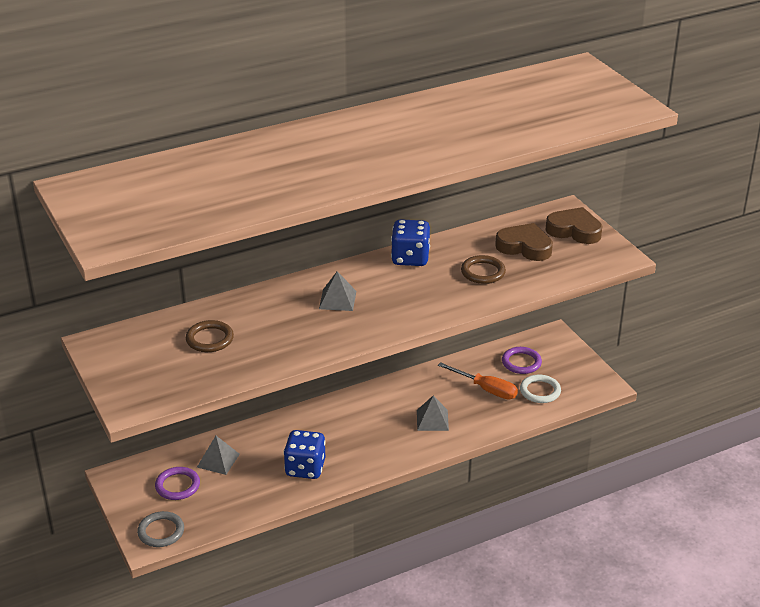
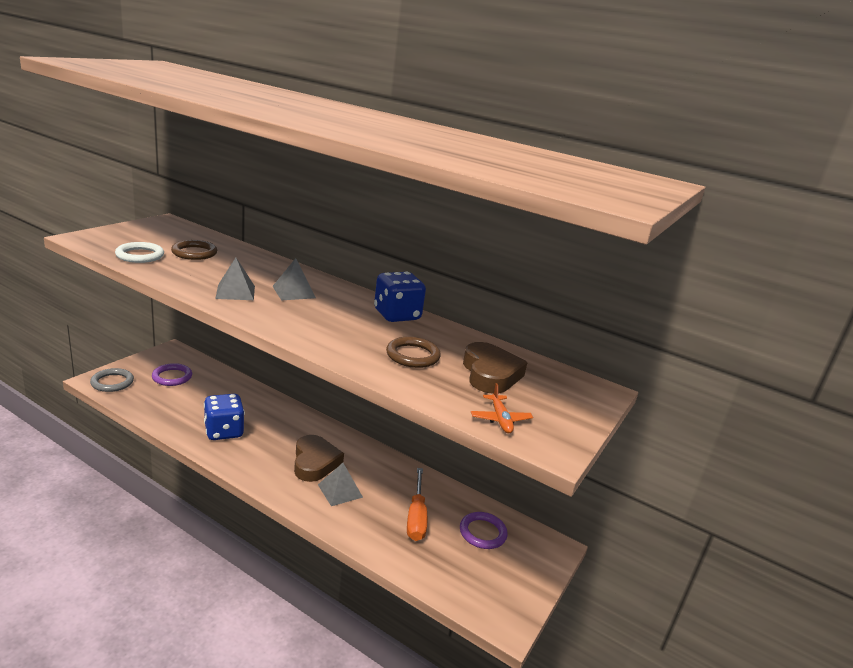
camera: 55 degrees right, 10 degrees down
(218, 460) = (212, 387): grey pyramid -> grey pyramid (235, 292)
(540, 391) = (447, 561): white ring -> white ring (140, 255)
(574, 230) = (565, 402): brown heart -> brown heart (315, 462)
(583, 265) = (500, 419): none -> orange plane

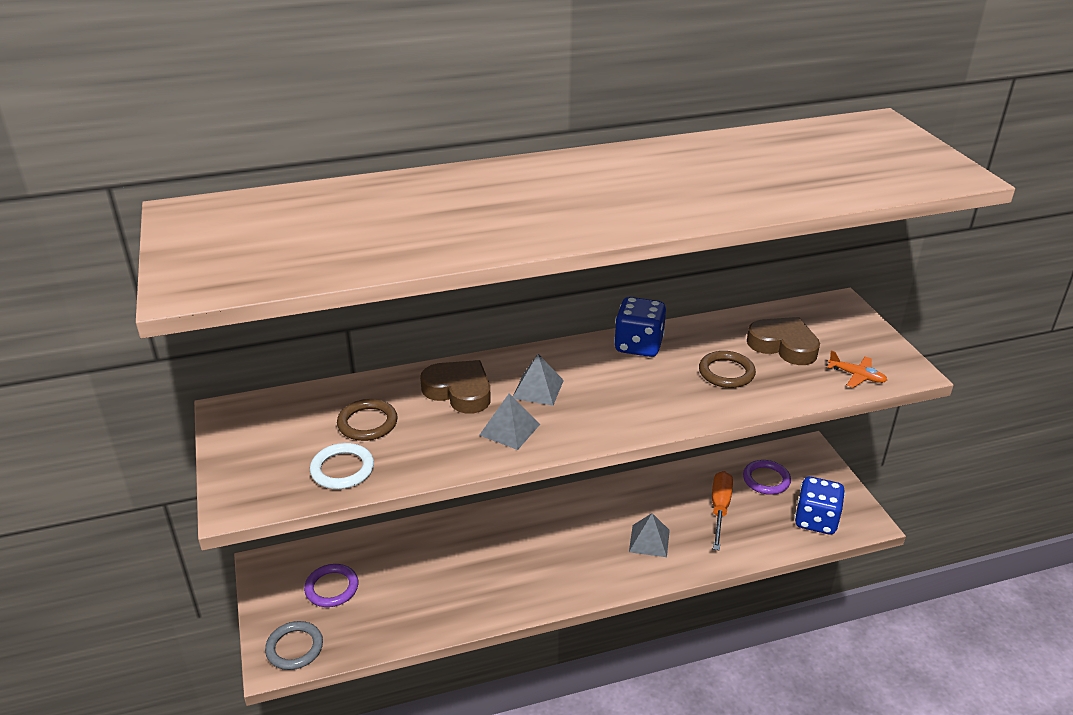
camera: 45 degrees left, 10 degrees up
(224, 431) = (485, 585): blue dice -> blue dice (816, 520)
(315, 462) = (593, 538): brown heart -> brown heart (459, 391)
(416, 517) = (720, 509): orange screwdriver -> orange screwdriver turned 120 degrees counterclockwise

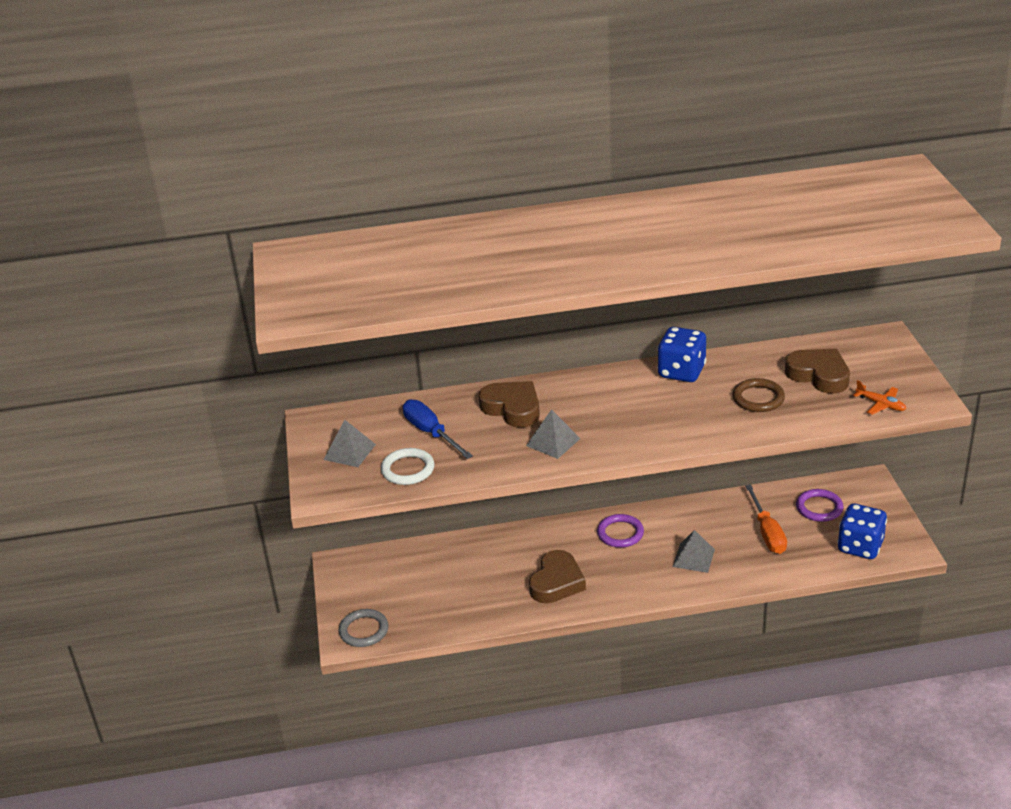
camera: 10 degrees right, 0 degrees up
(332, 588) = (397, 584): purple ring -> purple ring (620, 533)
(367, 423) = (431, 433): brown ring -> blue screwdriver
(507, 576) = (556, 582): none -> brown heart
(537, 389) = (582, 408): grey pyramid -> grey pyramid (349, 452)
(720, 509) = (767, 532): orange screwdriver -> orange screwdriver turned 150 degrees clockwise

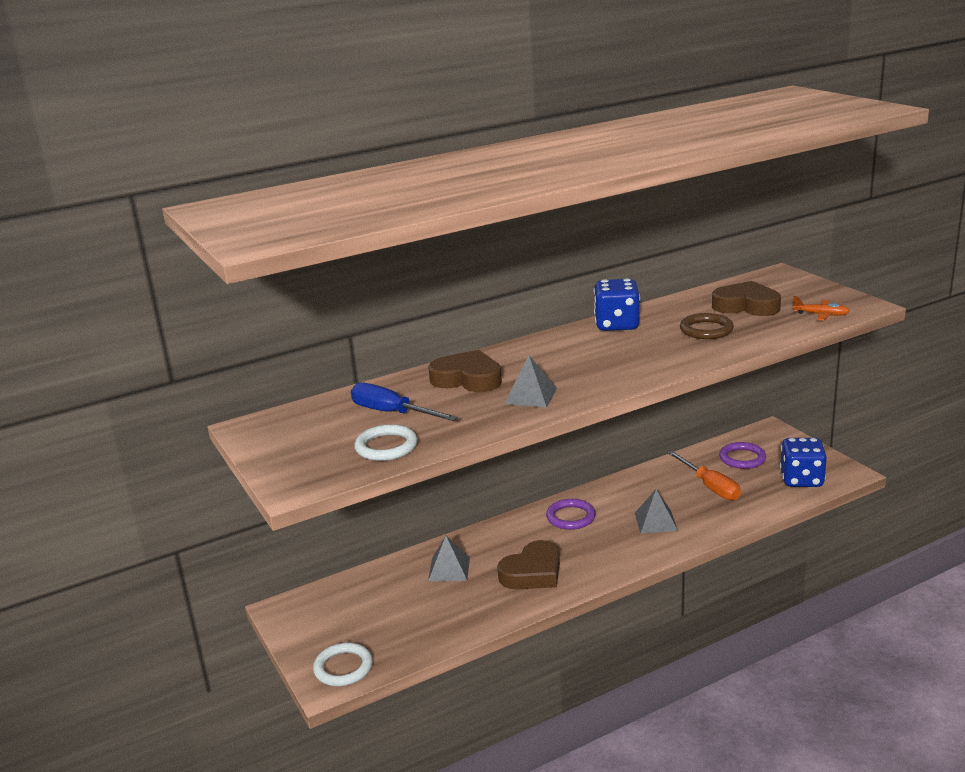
camera: 20 degrees left, 10 degrees down
(349, 452) = (307, 445): grey pyramid -> grey pyramid (449, 569)
(364, 630) = (343, 668): grey ring -> white ring
(556, 582) = (532, 572): brown heart -> brown heart turned 45 degrees clockwise

